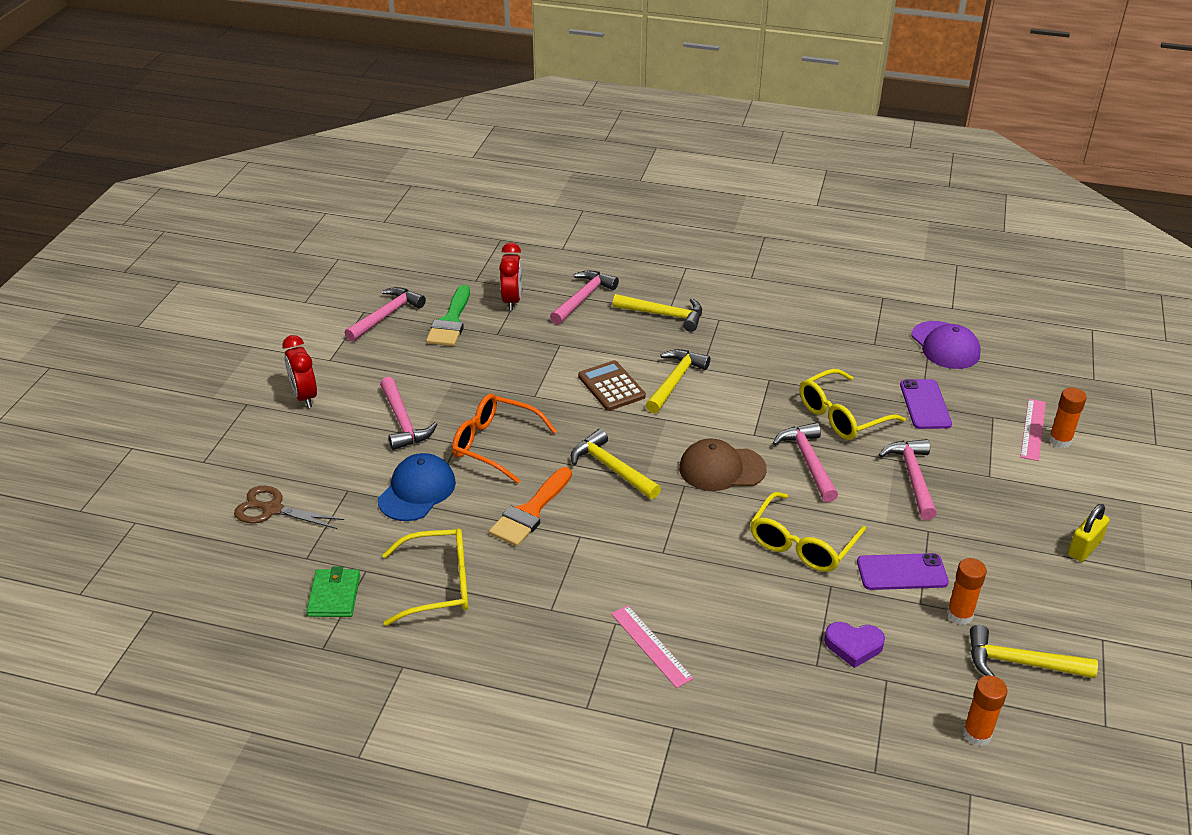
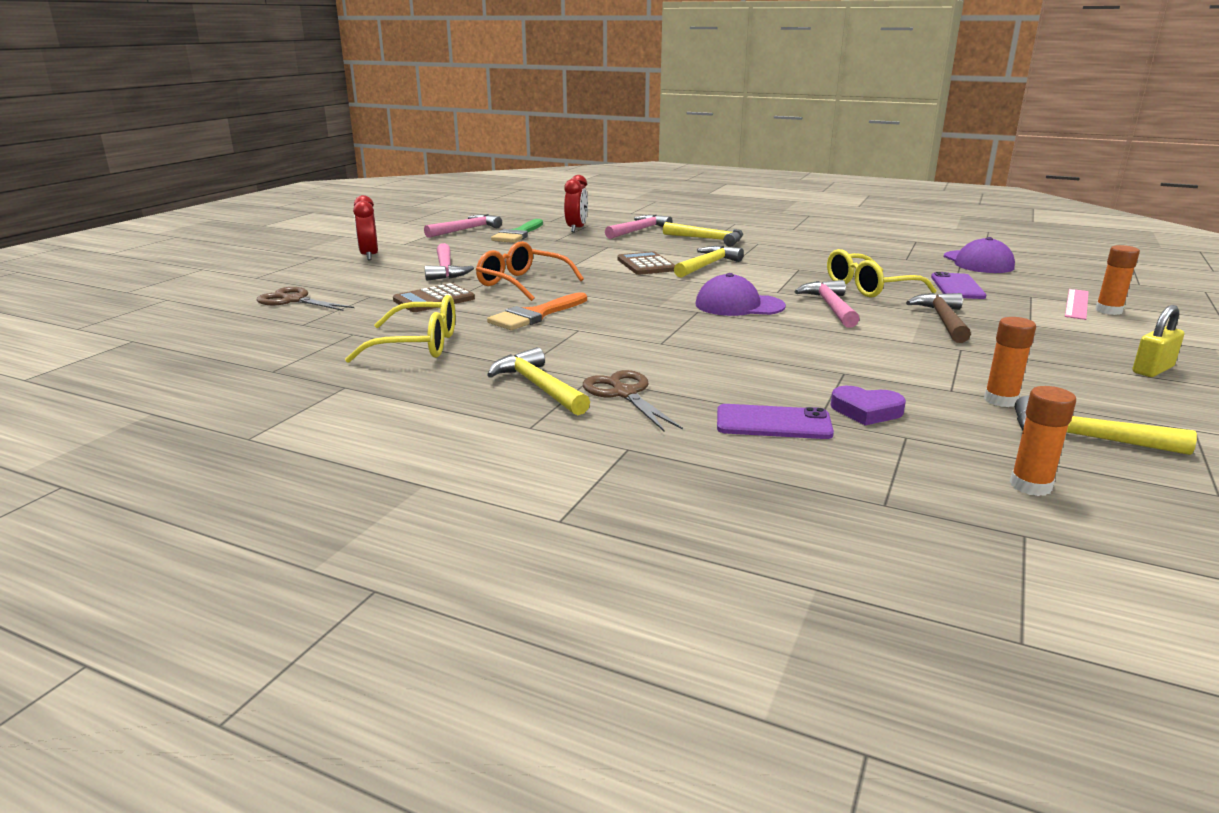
camera: 10 degrees right, 15 degrees down
(334, 595) = (310, 344): green wallet -> none
(417, 491) = (434, 299): blue cap -> brown calculator
(611, 468) = (628, 299): yellow hammer -> yellow hammer (538, 387)
(651, 645) = (624, 394): pink ruler -> brown scissors
(721, 469) = (739, 305): brown cap -> purple cap
(802, 544) = (815, 347): yellow glasses -> none
(902, 572) = (929, 370): purple phone -> purple phone (773, 423)
(912, 477) = (943, 320): pink hammer -> brown hammer

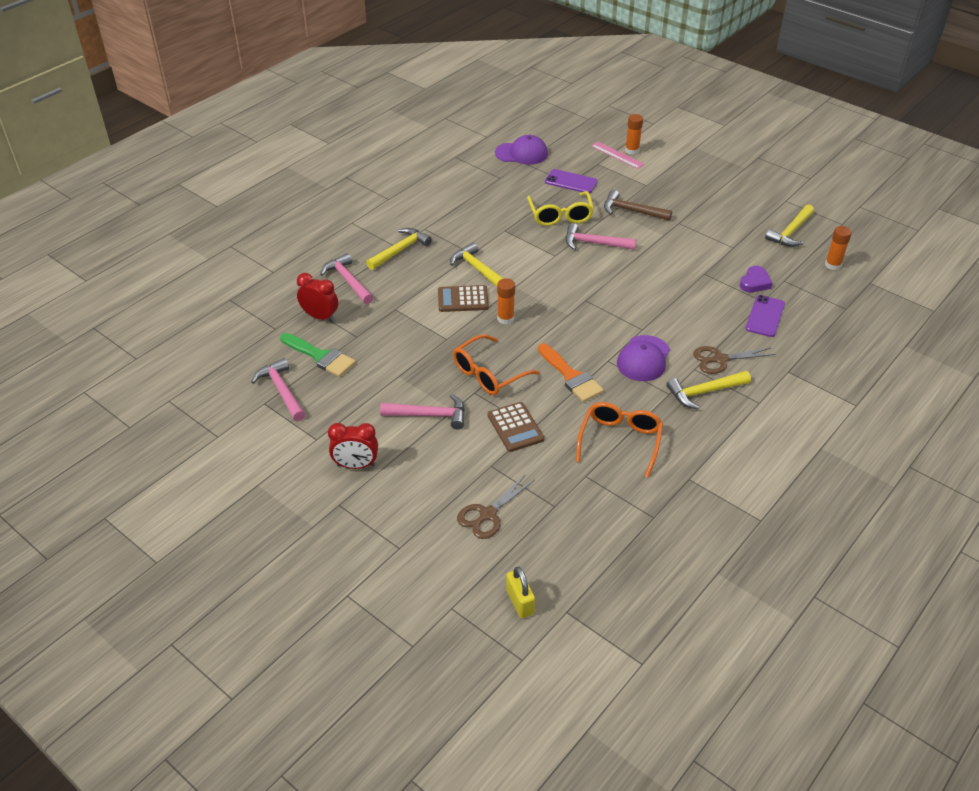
camera: 75 degrees left, 20 degrees up
(418, 345) = (620, 441): yellow glasses -> orange glasses
(739, 305) = (579, 279): purple cap -> purple cap (643, 359)
(1000, 400) = (748, 238): orange glue stick -> orange glue stick (505, 318)
(1152, 370) = (719, 178): yellow padlock -> yellow padlock (520, 602)

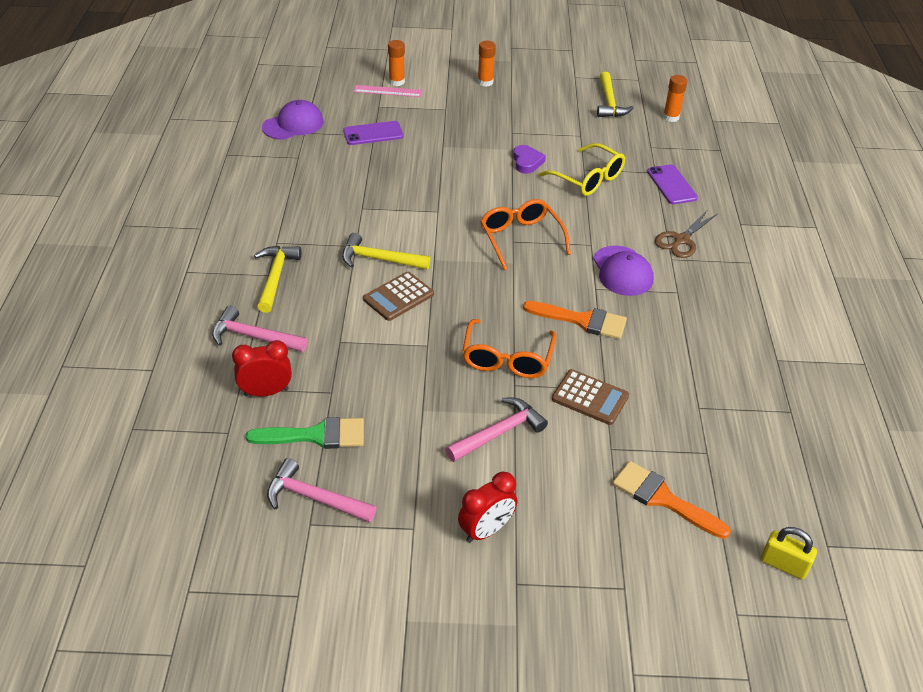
camera: 40 degrees left, 0 degrees up
(488, 514) = (663, 498): brown scissors -> orange brush
(505, 318) = (461, 295): orange glue stick -> orange glue stick (485, 82)
(560, 215) = (399, 170): yellow glasses -> yellow glasses (587, 179)
(594, 243) = (461, 183): pink hammer -> none
(620, 441) = (689, 358): orange glasses -> orange glasses (521, 239)
(632, 211) = (460, 138): brown hammer -> none
(704, 392) = (702, 275): yellow hammer -> none
(755, 282) = (631, 159): purple heart -> purple heart (527, 162)

